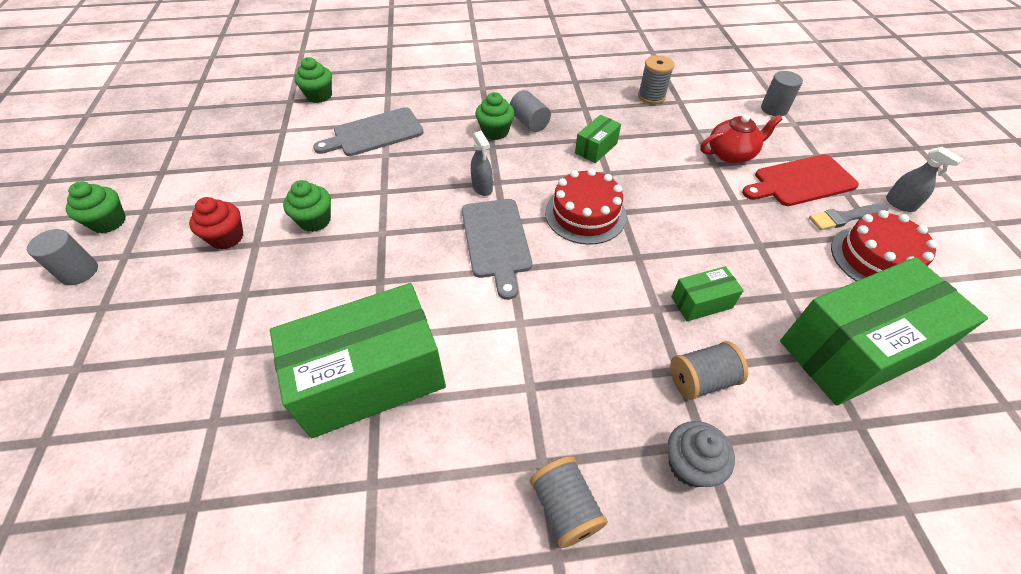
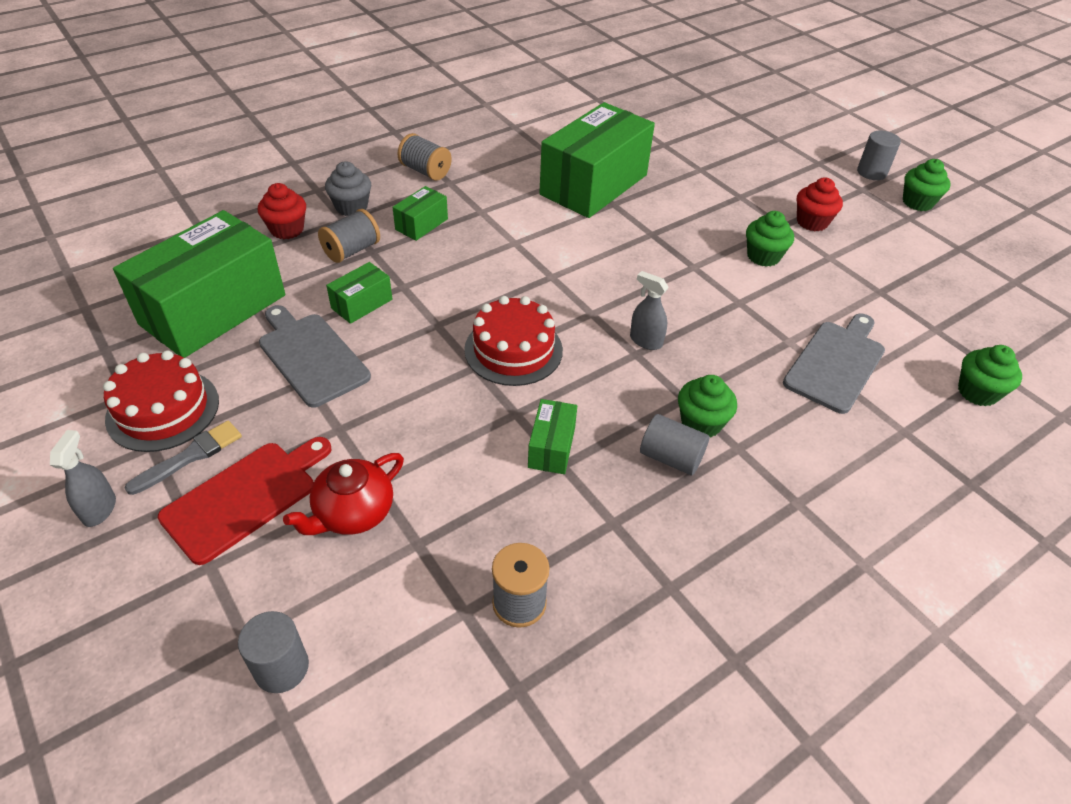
camera: 150 degrees right, 5 degrees down
(496, 241) = (584, 293): grey cutting board -> grey cutting board (311, 356)
(609, 392) = (421, 224): none -> green box
(780, 452) = (287, 229): none -> red cupcake
(900, 204) = (99, 509): grey spray bottle -> grey spray bottle turned 75 degrees clockwise

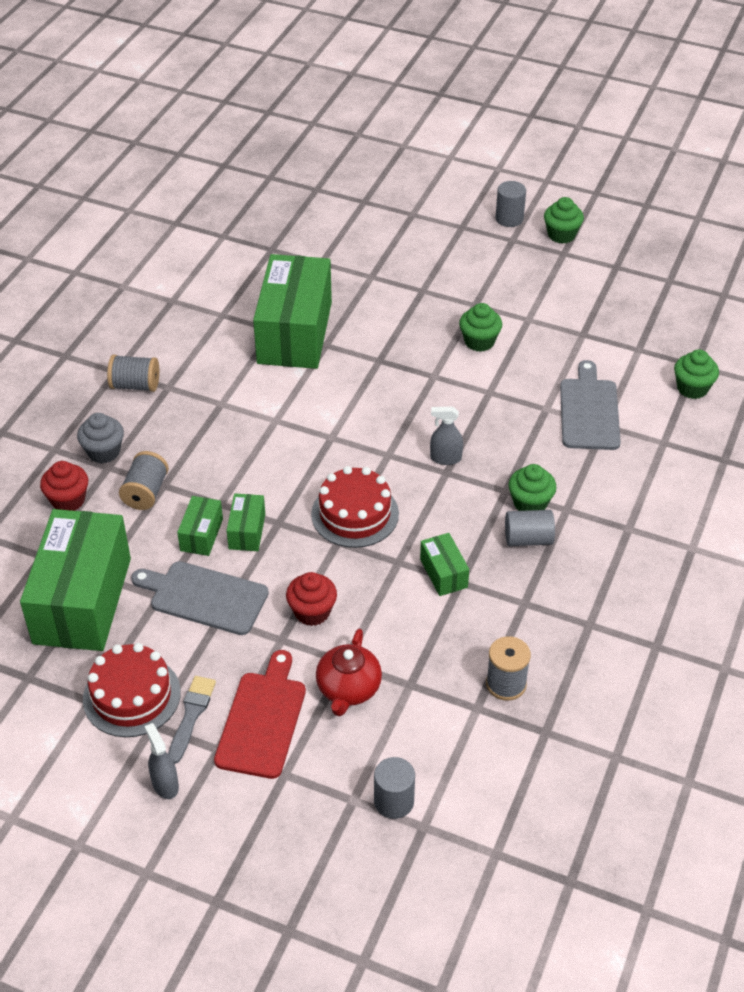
camera: 30 degrees left, 0 degrees up
(421, 224) = (182, 440): green box -> green box (247, 531)
(812, 222) = (494, 291): red cupcake -> red cupcake (312, 612)

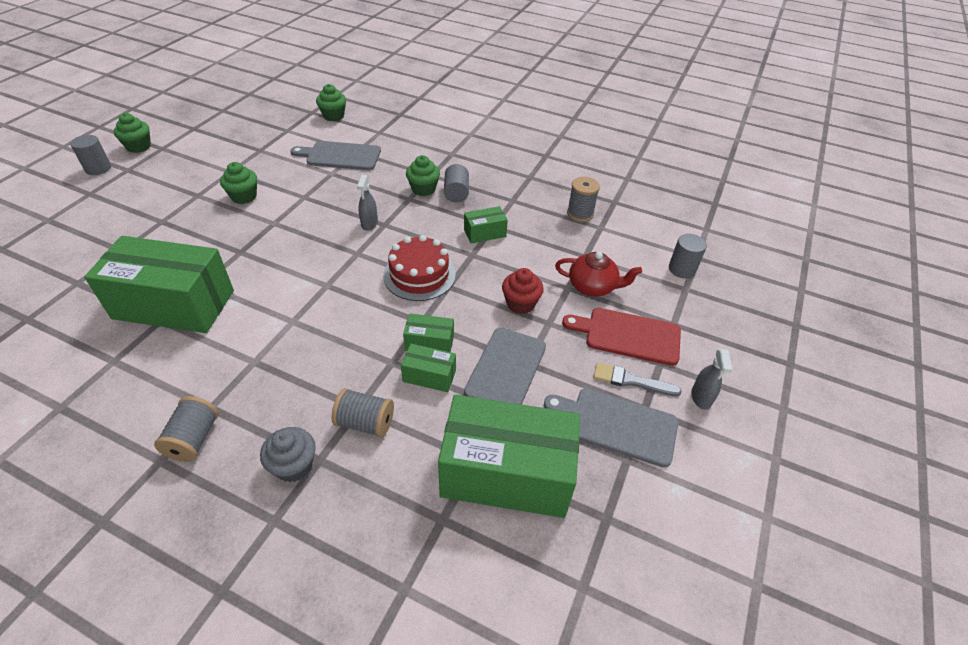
camera: 90 degrees left, 0 degrees up
(68, 500) = (362, 498): red cupcake -> none
(132, 696) = (617, 425): red cake -> grey cutting board
(165, 784) = (701, 397): grey spray bottle -> grey spray bottle turned 60 degrees counterclockwise

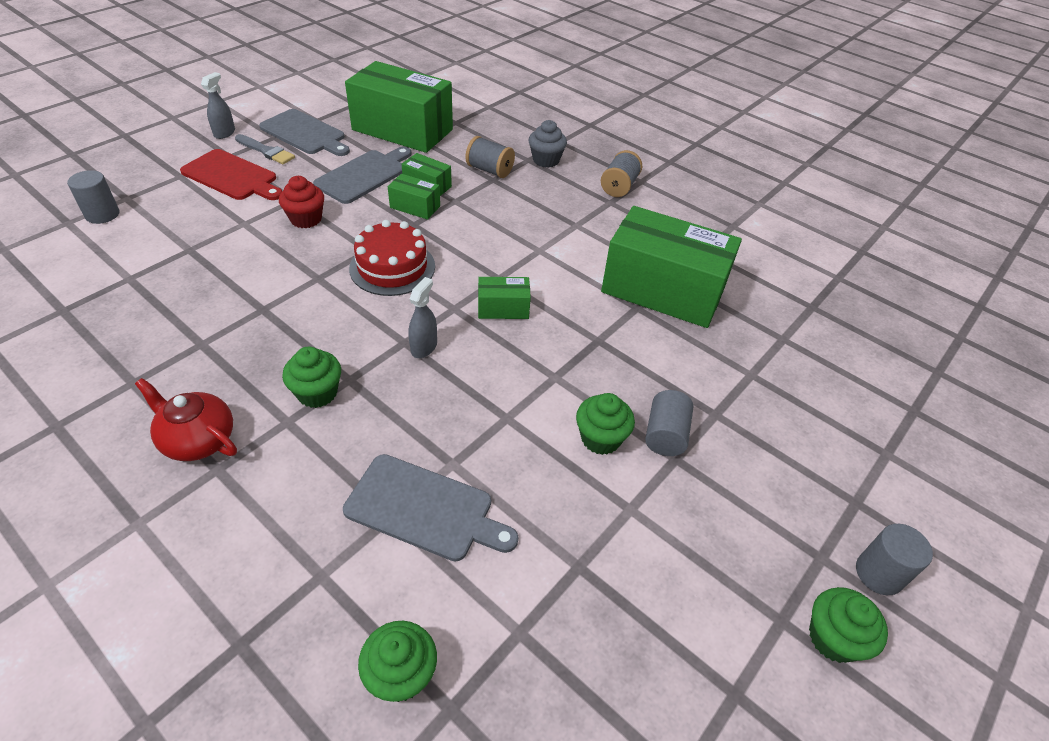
camera: 165 degrees left, 0 degrees up
(456, 193) = (272, 374): grey cylinder -> grey cylinder (665, 435)
(485, 233) = (281, 301): green box -> green box (503, 308)
(580, 214) = (131, 302): grey spool -> none
(593, 286) = (217, 218): red teapot -> red teapot (198, 439)

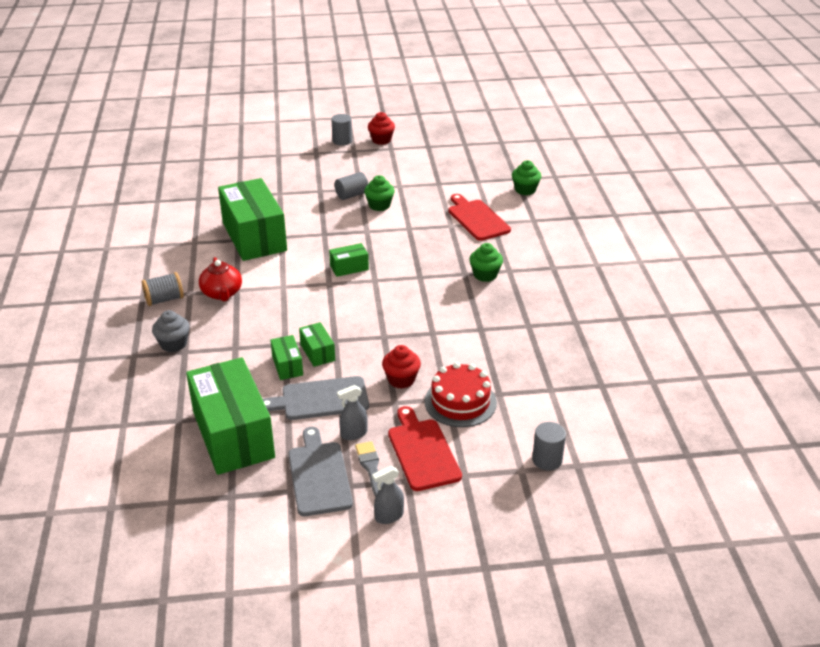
camera: 135 degrees left, 10 degrees down
(198, 439) = (555, 282): red teapot -> red teapot (222, 293)
(392, 267) = (381, 318): red cake -> red cake (460, 402)
(424, 347) = (412, 270): grey spray bottle -> grey spray bottle (354, 434)
(424, 509) = (477, 219): grey cutting board -> red cutting board
(489, 170) = (225, 356): grey spool -> none
(503, 308) = (349, 268): green box -> green box turned 60 degrees counterclockwise
(833, 638) = (381, 140): green cupcake -> red cupcake

